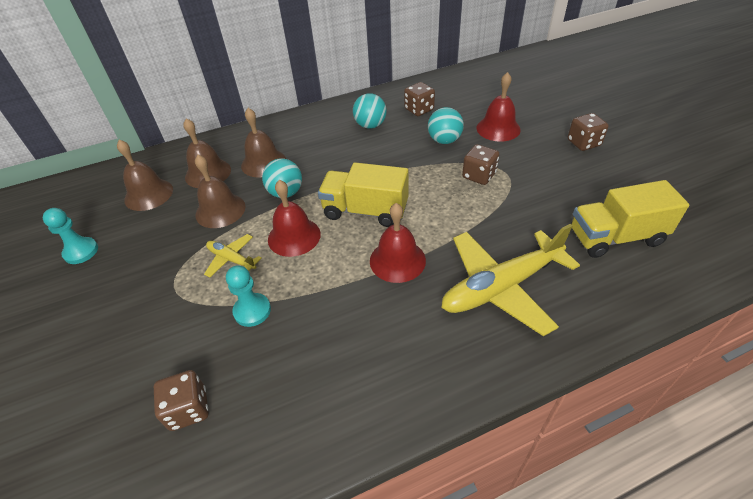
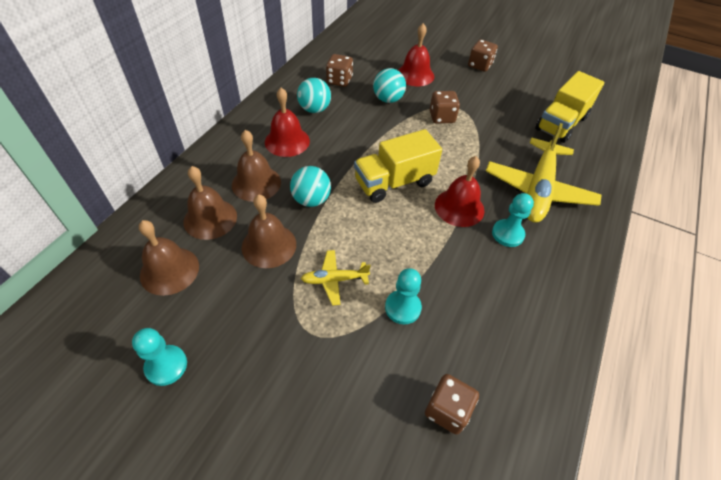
camera: 45 degrees left, 5 degrees up
(294, 236) = (363, 232): red bell -> red bell (287, 141)
(415, 308) = (507, 234): none -> turquoise pawn

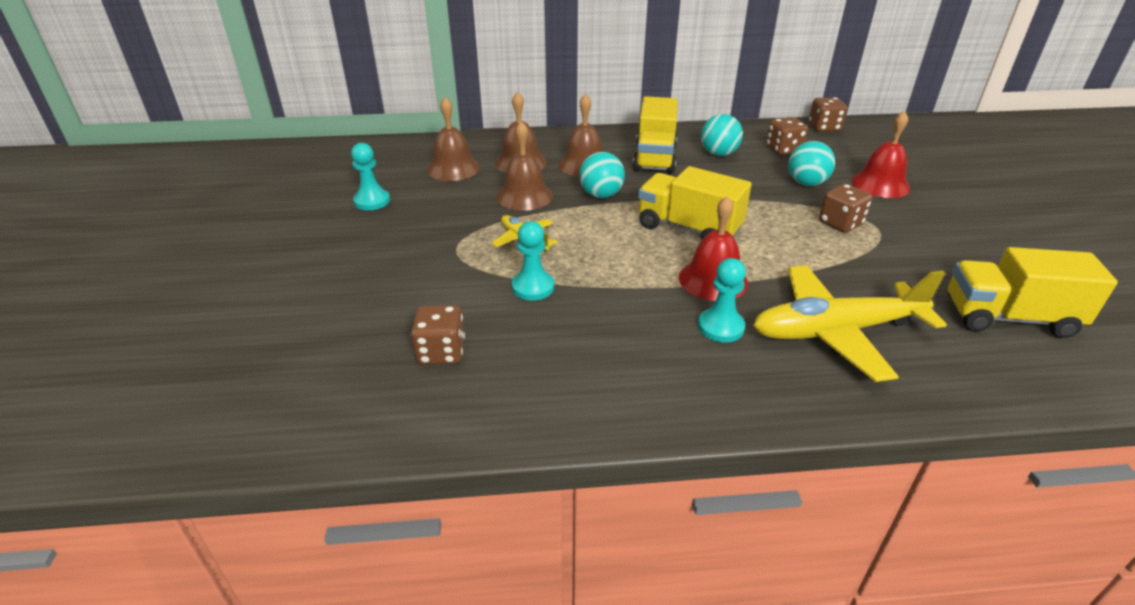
camera: 60 degrees right, 15 degrees down
(287, 141) = (655, 158): red bell -> yellow truck
(479, 65) = (993, 218): brown dice -> brown dice (824, 128)

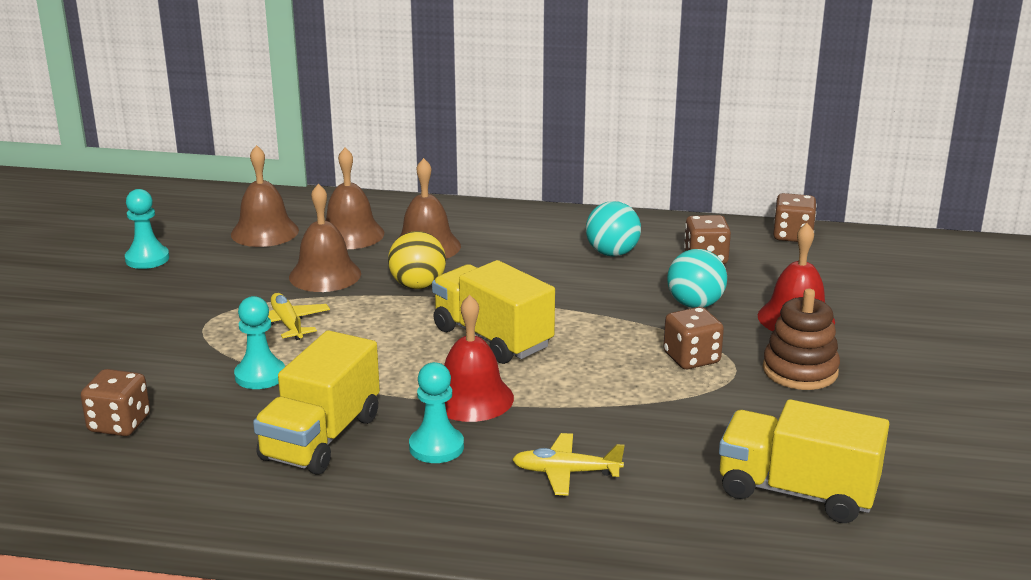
camera: 15 degrees right, 10 degrees down
(601, 195) = (418, 285): turquoise ball -> yellow ball
(655, 158) = (523, 248): yellow truck -> yellow truck (321, 438)
(835, 331) = (565, 472): yellow plane -> yellow plane, size x0.48
(919, 222) = (800, 371): none -> brown stacking toy

